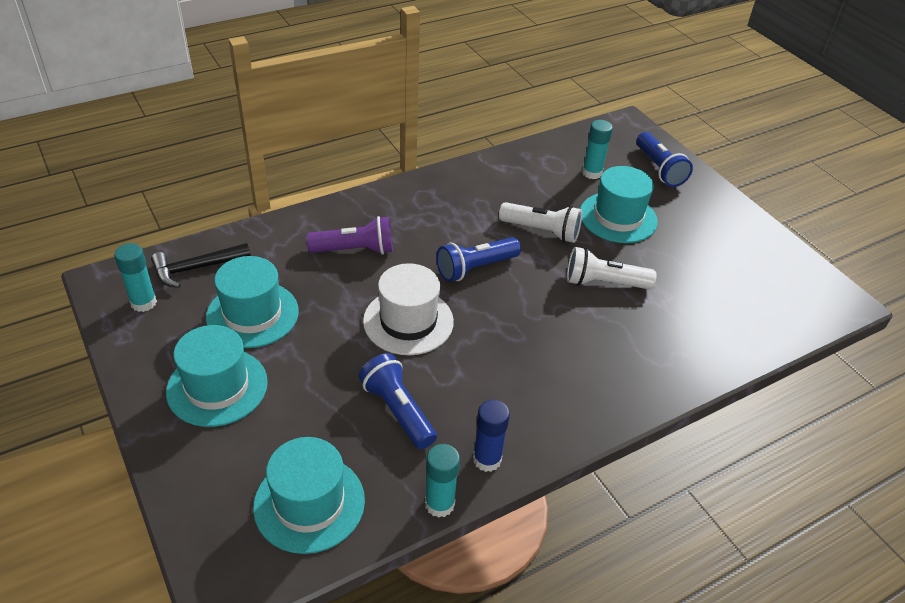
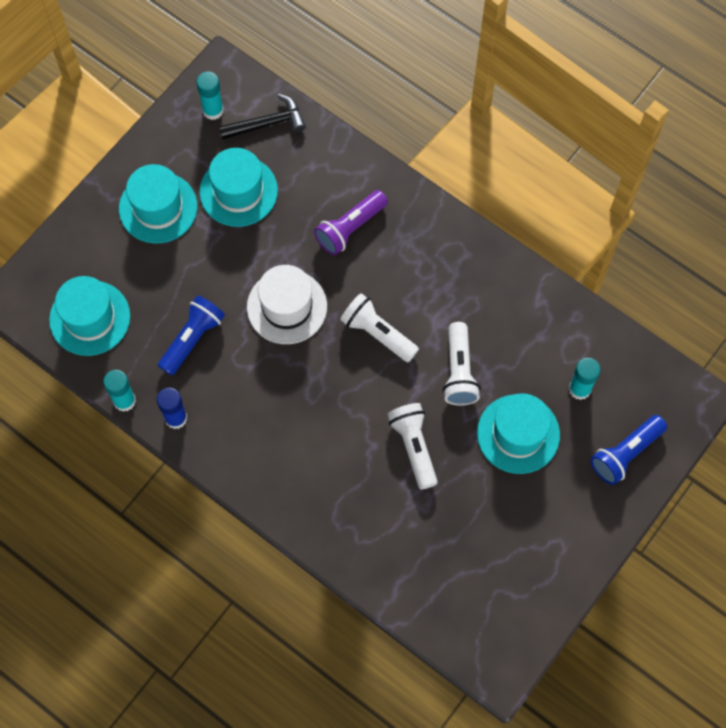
camera: 70 degrees right, 25 degrees up
(196, 268) = (267, 123): black hammer -> black hammer turned 120 degrees clockwise
(355, 250) = (350, 228): purple flashlight -> purple flashlight turned 75 degrees clockwise
(475, 268) = (378, 333): blue flashlight -> white flashlight

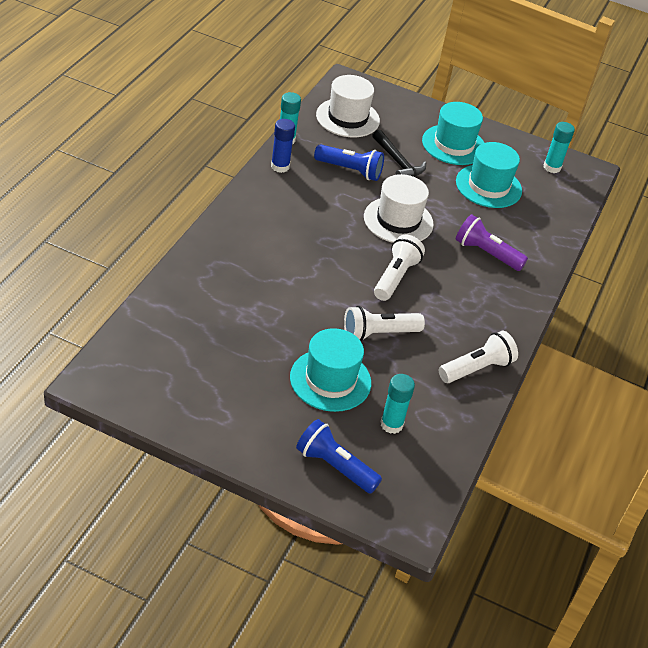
camera: 70 degrees right, 25 degrees down
(90, 318) = (347, 118): turquoise hat -> white hat
(267, 123) = (557, 198): black hammer -> black hammer (397, 162)
(414, 447) = (296, 308): white flashlight -> white flashlight (476, 368)

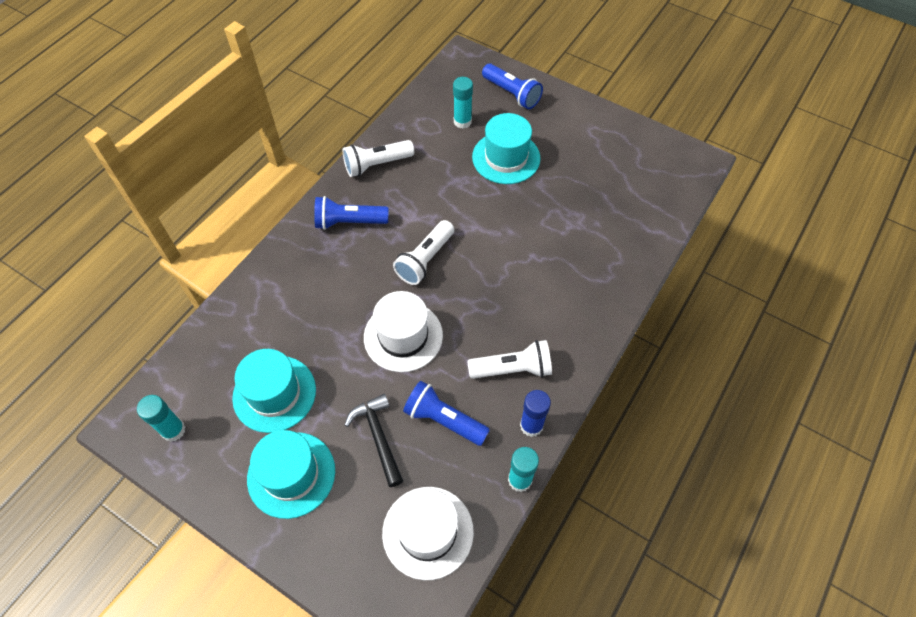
camera: 165 degrees left, 15 degrees up
(379, 333) = (455, 199): white flashlight -> white flashlight (512, 369)
(482, 310) = (349, 222): none -> blue flashlight
(486, 253) = (318, 289): purple flashlight -> none

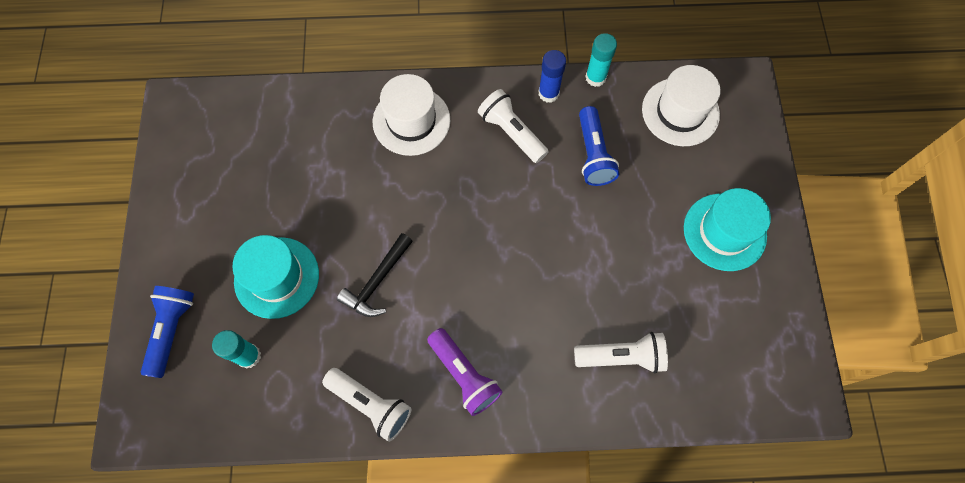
camera: 125 degrees left, 10 degrees up
(173, 430) = (775, 354): turquoise glue stick -> none
(274, 393) = (679, 298): turquoise hat -> none
(349, 222) = (464, 375): blue flashlight -> purple flashlight
(378, 437) = (645, 191): black hammer -> black hammer (377, 281)
(403, 336) = (547, 234): white hat -> white hat (411, 121)
(425, 260) = (456, 270): white flashlight -> white flashlight (621, 357)

